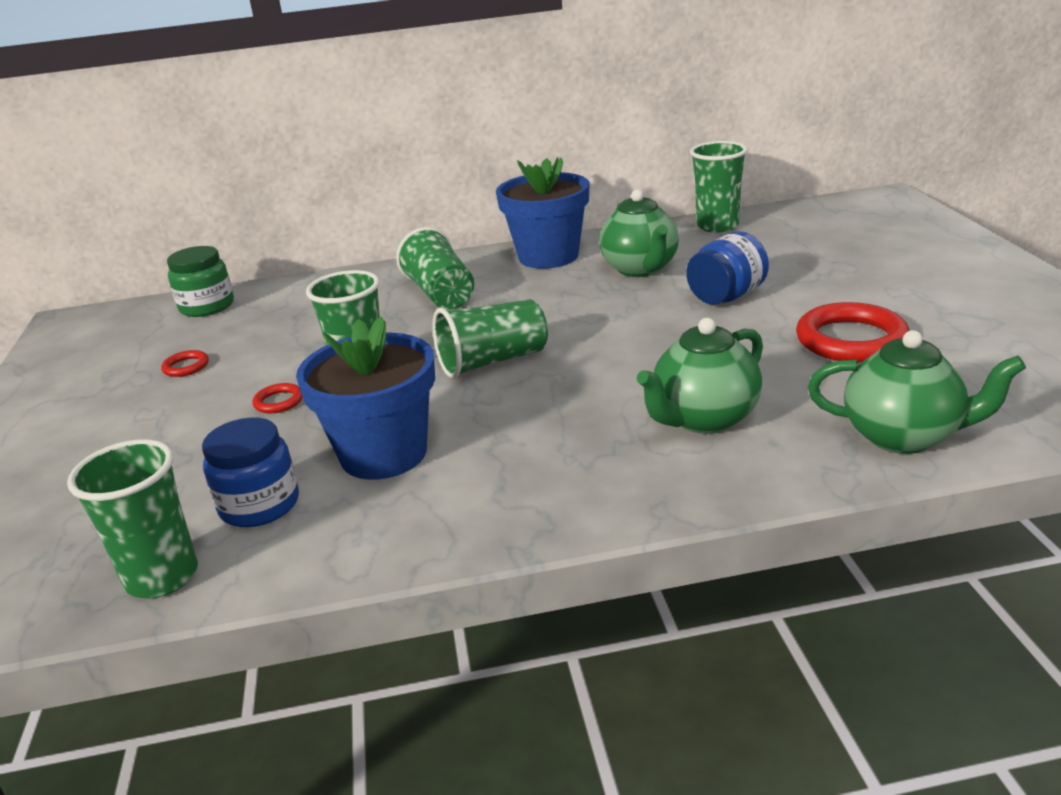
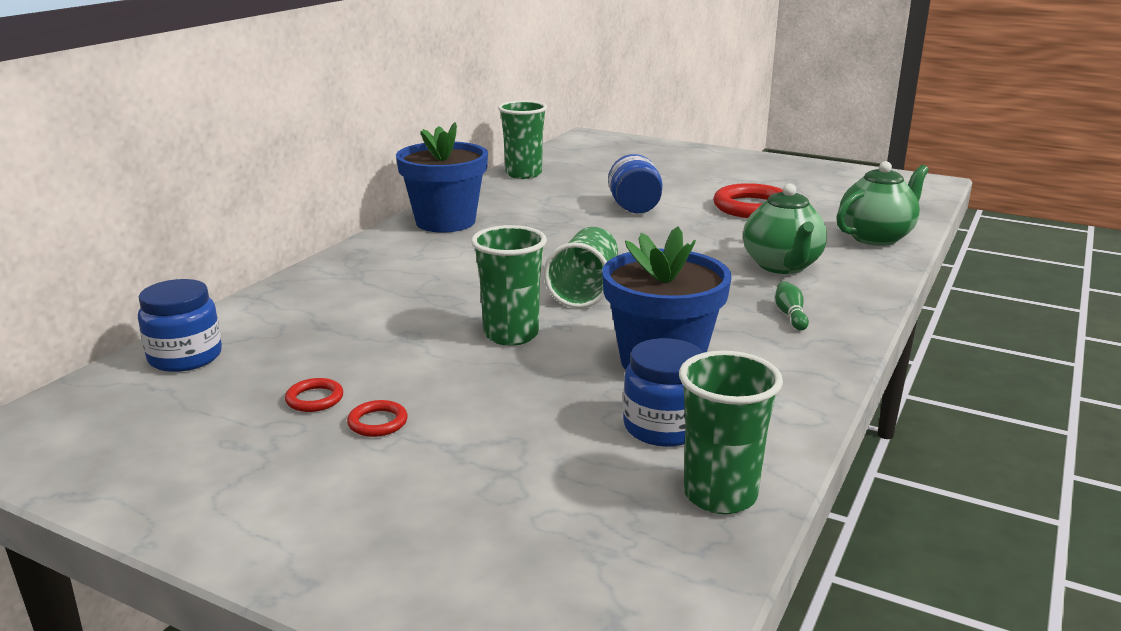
camera: 55 degrees left, 5 degrees down
(207, 306) = (185, 357): green jar -> blue jar
(279, 402) = (489, 376): red ring -> red ring (377, 422)
(441, 294) = (422, 269): green cup -> none
(576, 472) = (790, 315): none -> green bowling pin
(640, 269) = (538, 210): green teapot -> none

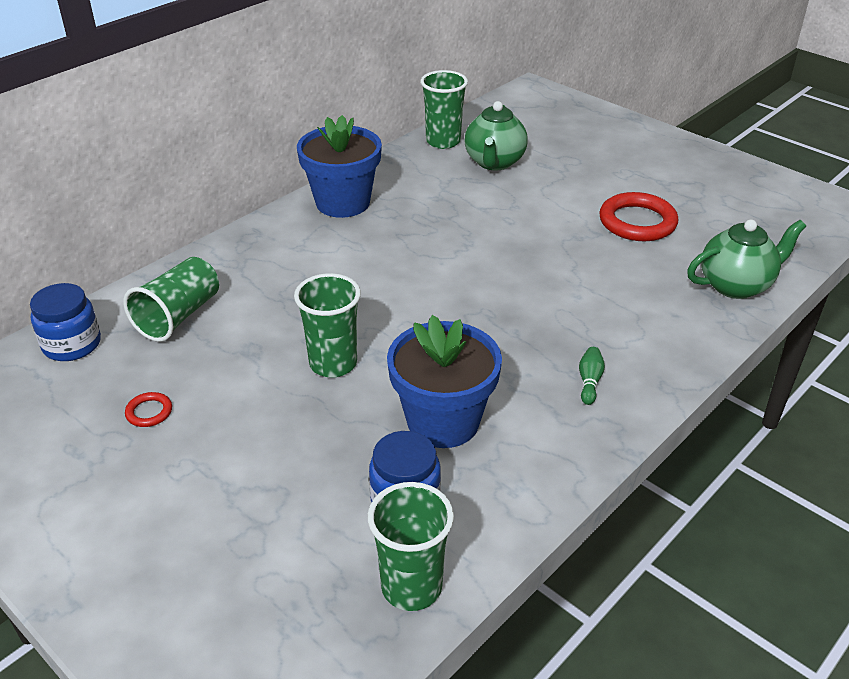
camera: 15 degrees right, 15 degrees up
(377, 422) = (185, 449): red ring -> none
(585, 289) = (423, 315): green cup -> green cup (178, 316)
(634, 208) = (523, 207): blue jar -> none
(782, 266) = (619, 312): green teapot -> green teapot (494, 162)

